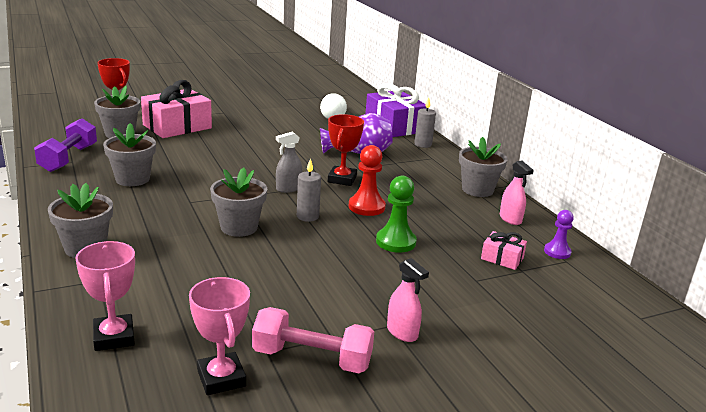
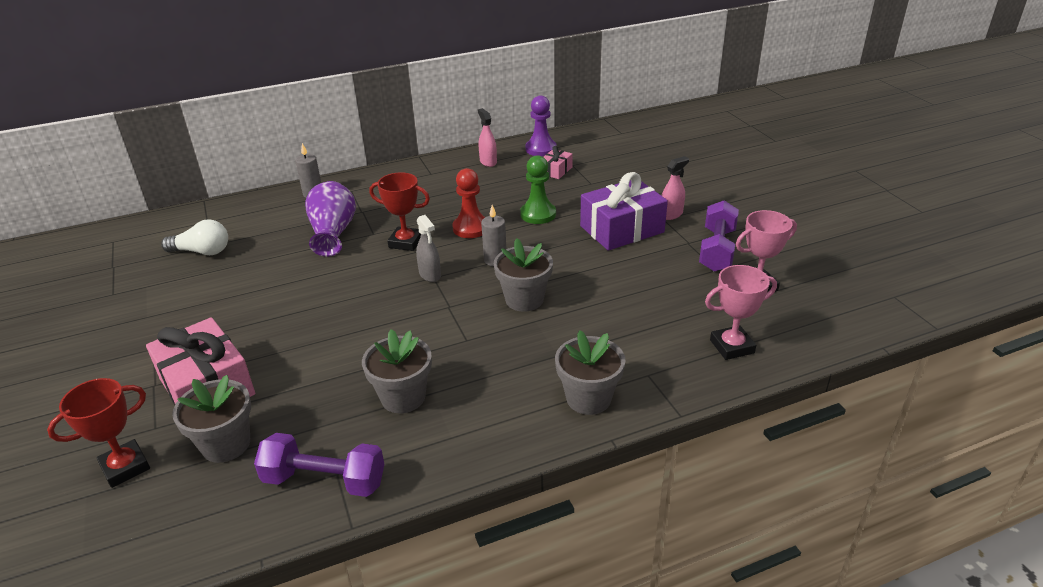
camera: 85 degrees left, 10 degrees up
(312, 358) = (717, 250): pink dumbbell -> purple dumbbell
(394, 126) = (251, 209): purple gift -> purple gift (622, 229)
(477, 190) = (430, 172): grey flower pot -> none
(510, 219) = (488, 162): pink spray bottle -> pink spray bottle turned 90 degrees counterclockwise
(557, 252) = (541, 149): purple pawn -> purple pawn, size x1.53

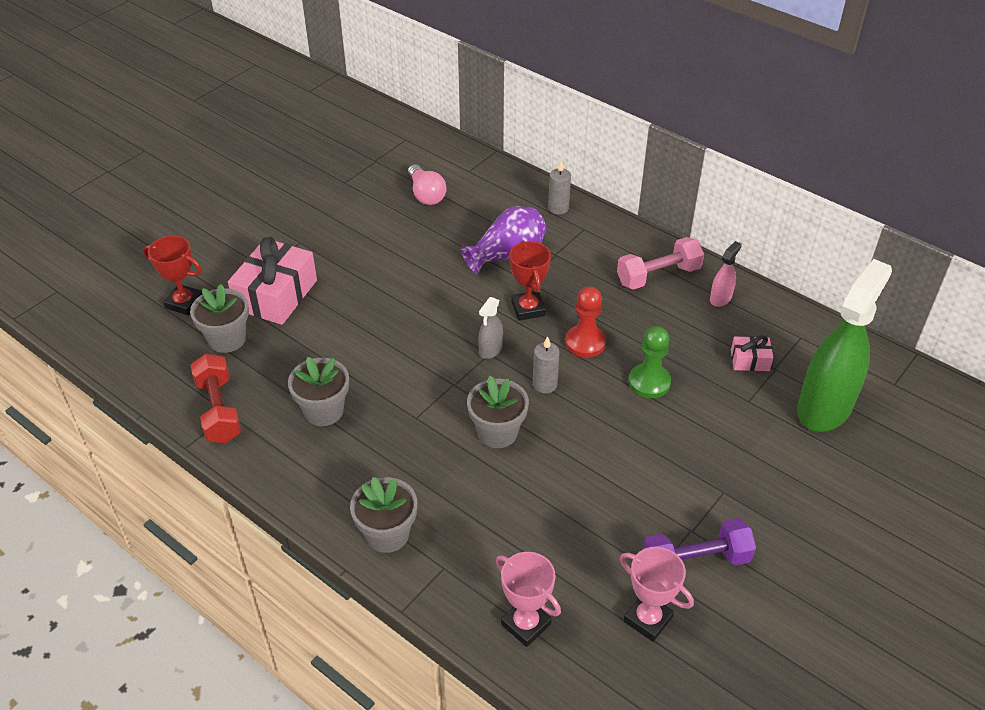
camera: 60 degrees right, 10 degrees up
(202, 252) = (426, 194): white light bulb -> pink light bulb
(324, 480) = (219, 410): purple dumbbell -> red dumbbell
(438, 177) = (658, 276): none -> pink dumbbell
(541, 149) = (787, 328): purple pawn -> none
(620, 160) = (824, 407): none -> green spray bottle
(622, 229) = (673, 462): purple gift -> none
(671, 214) = (738, 496): pink spray bottle -> none

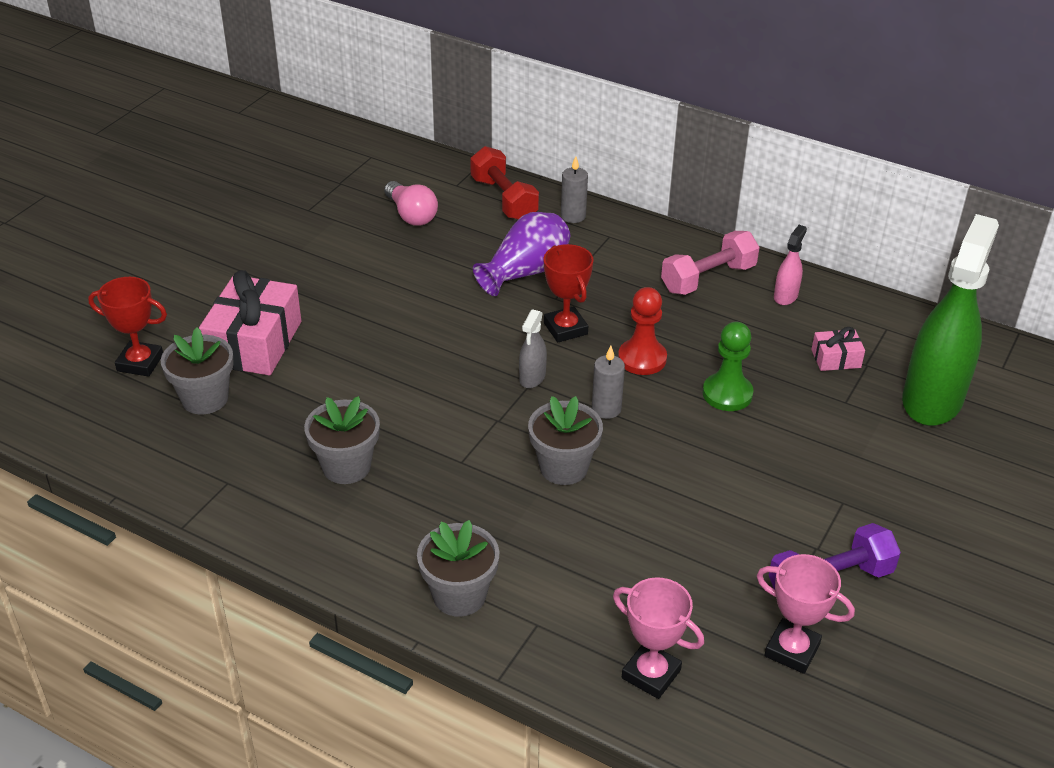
camera: 10 degrees left, 5 degrees down
(219, 410) = (214, 480): red dumbbell -> red dumbbell (503, 199)

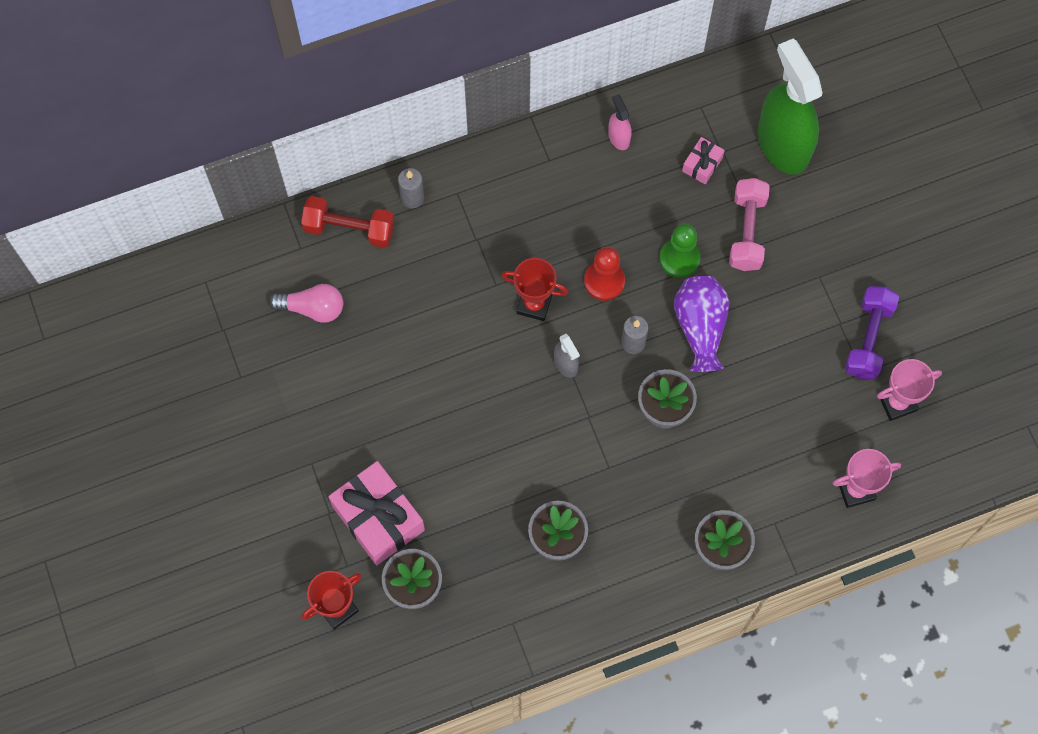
camera: 50 degrees left, 30 degrees up
(526, 272) = (451, 282): purple vase -> purple vase (700, 327)
(708, 278) = (559, 169): pink dumbbell -> pink dumbbell (747, 231)

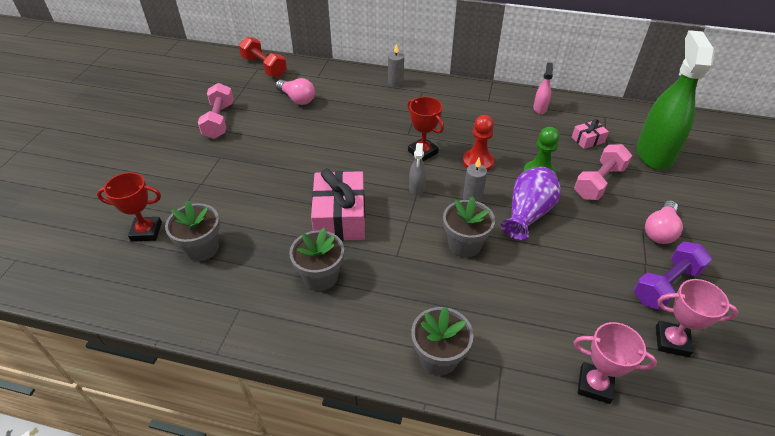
camera: 35 degrees right, 25 degrees down
(252, 409) = (219, 121): none -> pink dumbbell
(349, 229) = (350, 80): red dumbbell -> red dumbbell (264, 67)
(378, 518) = (224, 201): pink gift -> pink gift (340, 217)
(836, 268) = (660, 231): none -> pink light bulb

